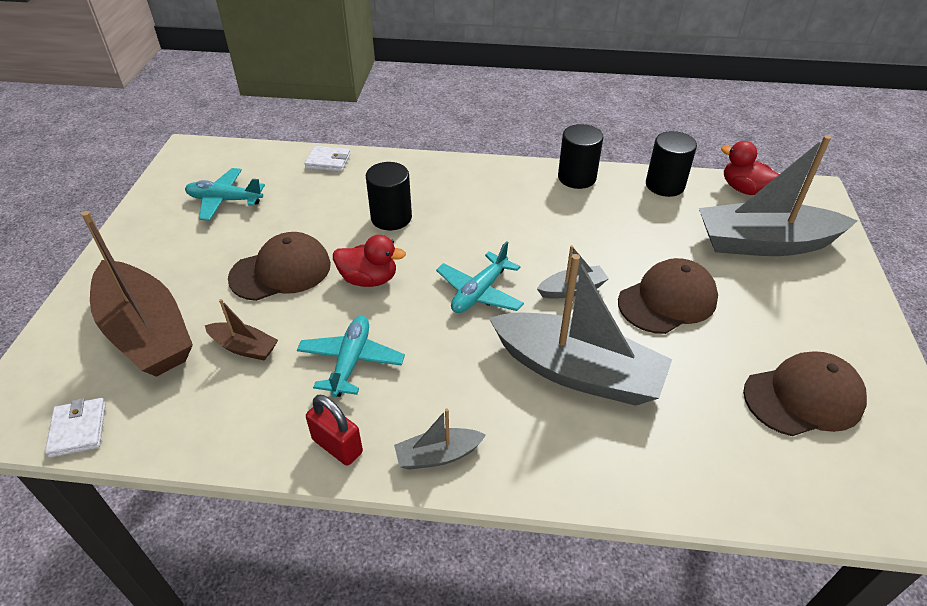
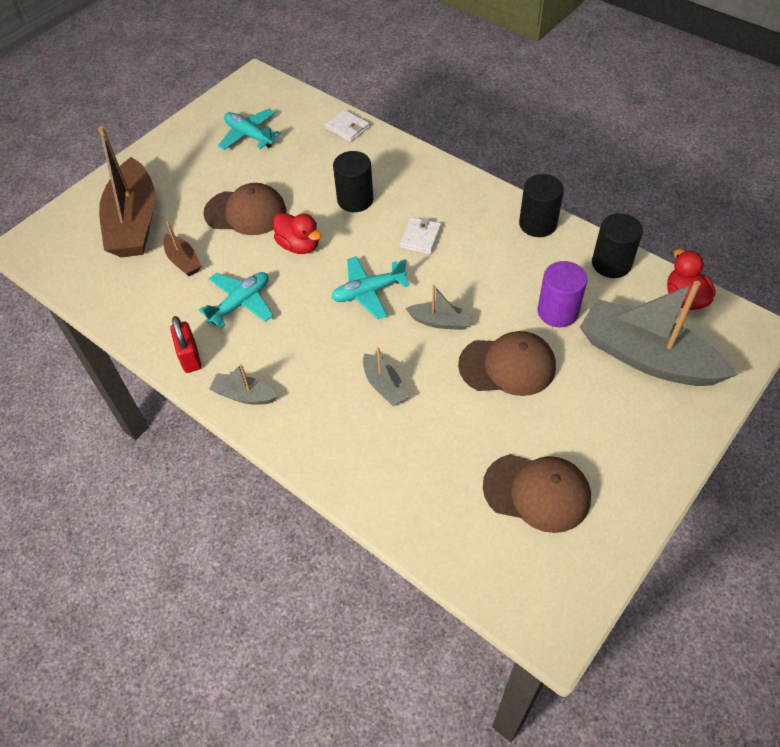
camera: 35 degrees right, 10 degrees up
(78, 429) = (59, 272): white wallet -> white wallet (420, 237)
(577, 371) = (384, 386): grey boat -> grey boat, size x0.45
(662, 238) = (557, 311): none -> purple cylinder

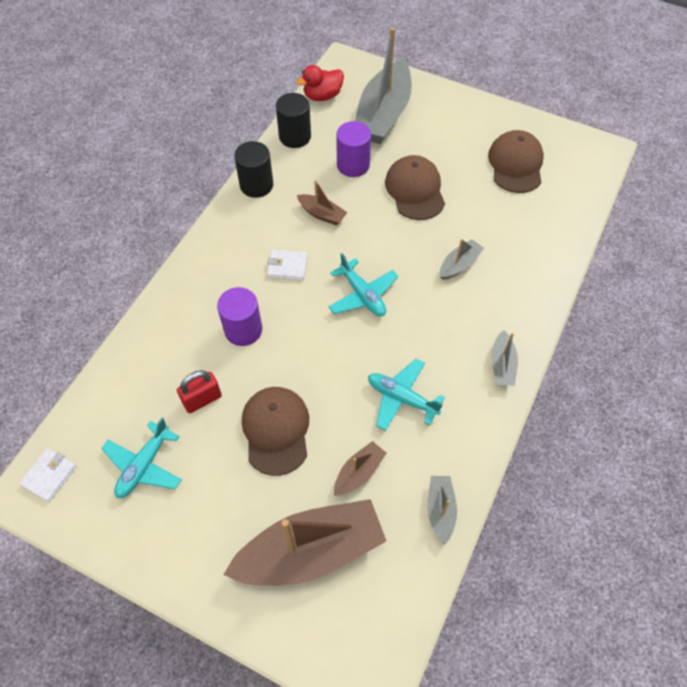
camera: 105 degrees left, 5 degrees up
(190, 357) = (477, 423): red padlock -> red padlock (202, 399)
(299, 245) = (316, 365): red duck -> none
(347, 128) = (127, 361): white wallet -> white wallet (49, 476)
(355, 200) = (243, 330): black cylinder -> purple cylinder
(440, 321) = (383, 238): grey boat -> grey boat (440, 510)
(486, 273) = (322, 214): none -> brown boat

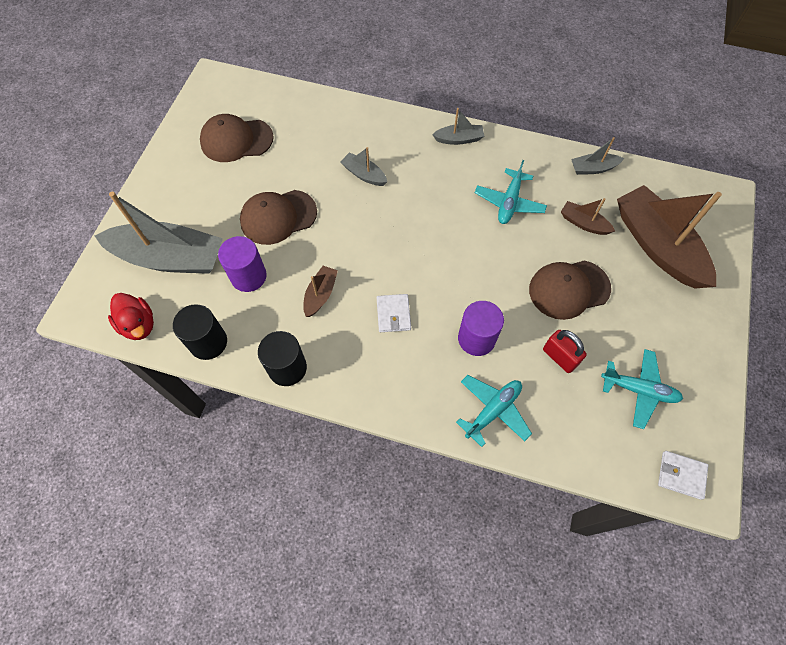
camera: 100 degrees left, 5 degrees up
(362, 295) = (413, 244): turquoise plane -> turquoise plane (493, 411)

